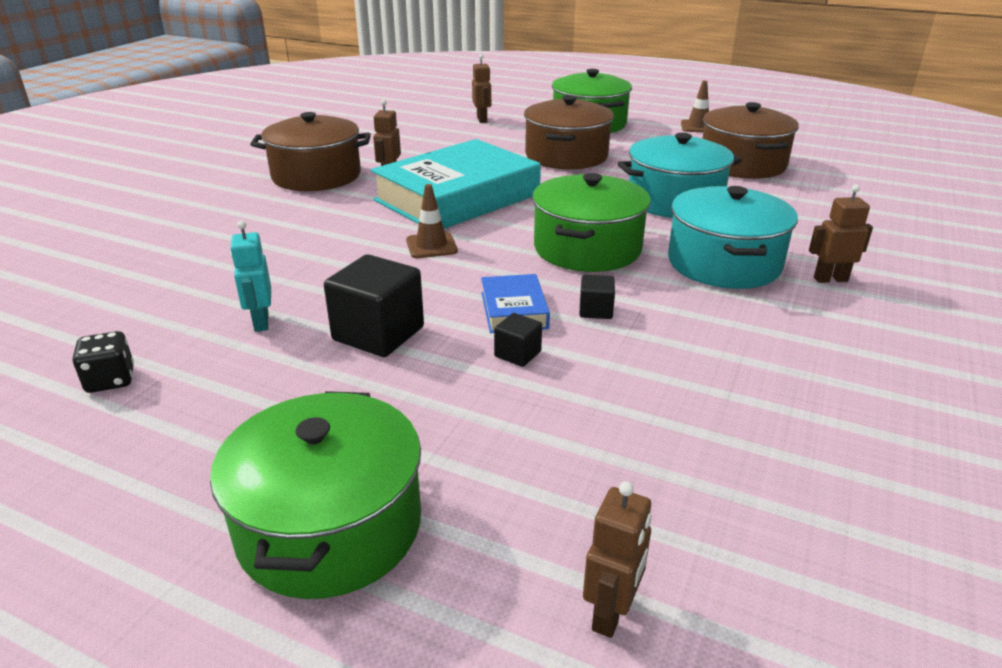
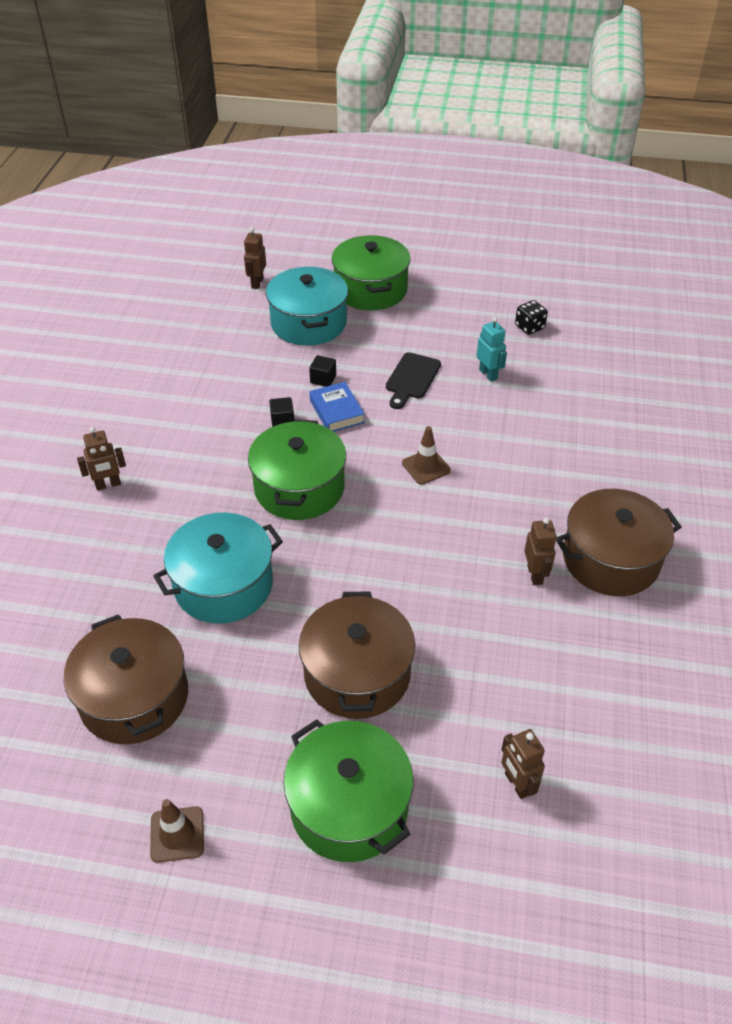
camera: 165 degrees right, 15 degrees up
(378, 334) = (411, 379): black cube -> black cutting board
(457, 197) = (442, 546): turquoise book -> none
(724, 263) = (188, 489): turquoise pot -> turquoise pot (308, 323)

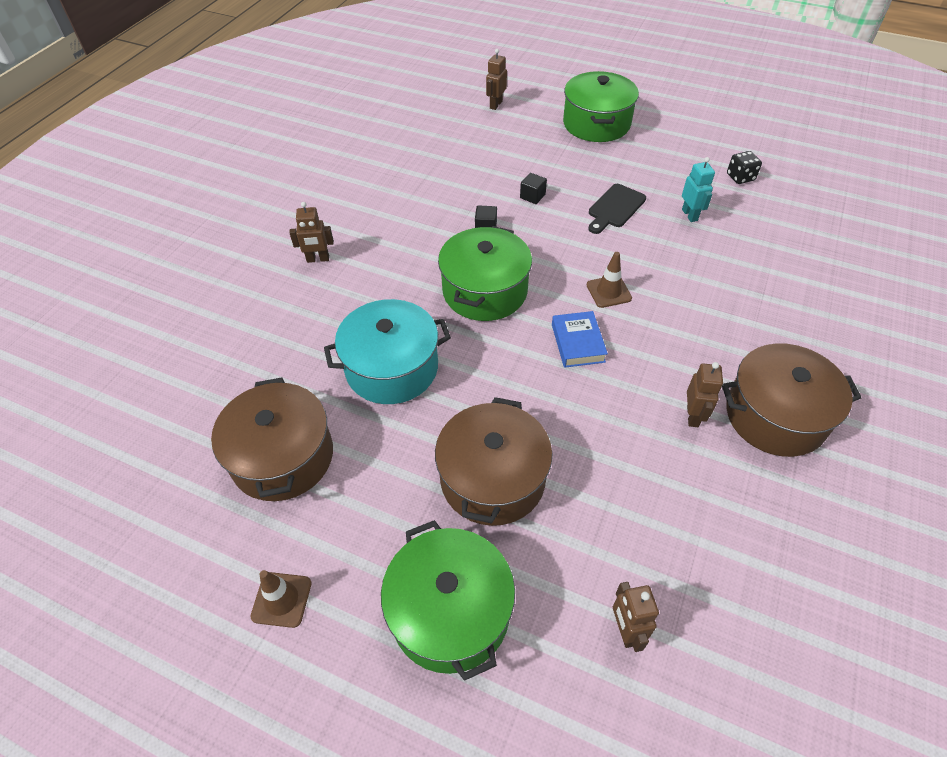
camera: 15 degrees right, 5 degrees up
(308, 323) = (532, 145): turquoise pot -> none
(337, 411) = (537, 227): blue book -> blue book (578, 343)

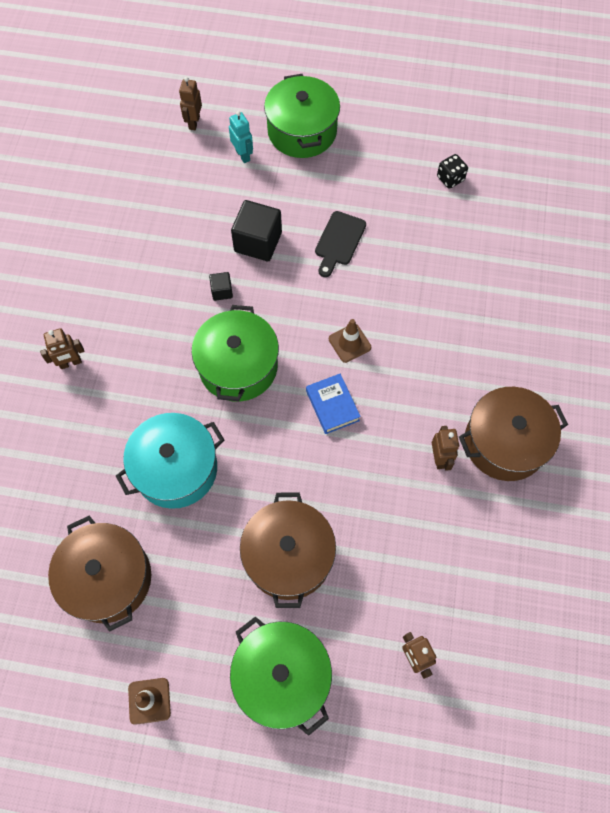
camera: 15 degrees left, 15 degrees up
(532, 196) = (258, 242): black cube -> black cube, size x2.00
(690, 215) = (409, 236): turquoise robot -> turquoise robot (243, 155)

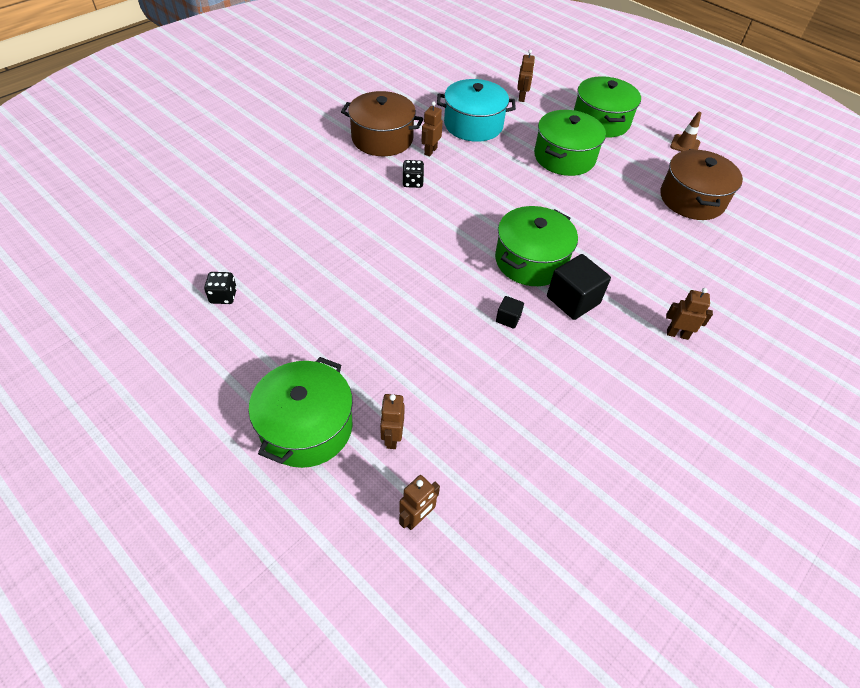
camera: 150 degrees left, 15 degrees down
(176, 469) = (616, 227): turquoise pot -> turquoise pot (473, 125)
(243, 155) = (392, 438): turquoise robot -> brown robot
(258, 242) = (445, 341): black cube -> black cube (573, 300)
(288, 556) = (564, 157): brown pot -> green pot
(332, 406) = (477, 205): blue book -> none
(339, 241) = (373, 301): black cutting board -> none
(349, 343) = (431, 231): brown traffic cone -> none
(417, 396) = (413, 182): none -> black dice

